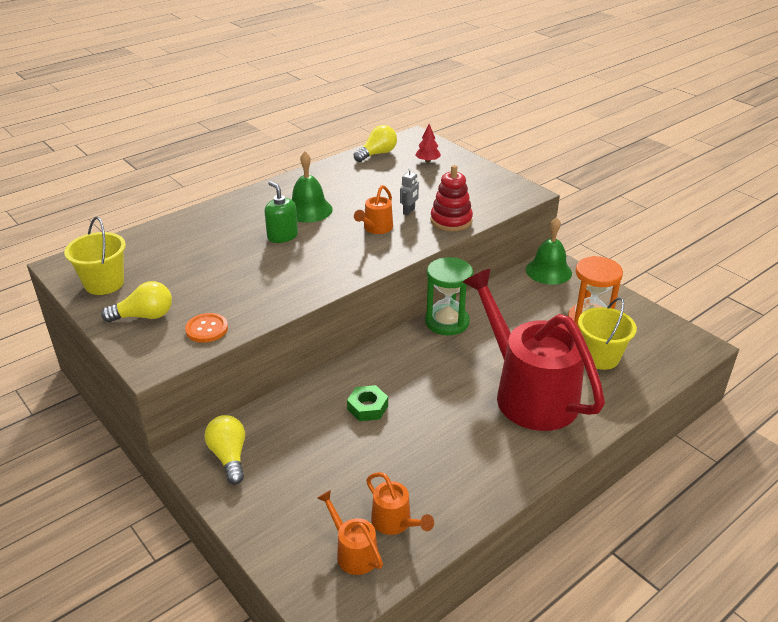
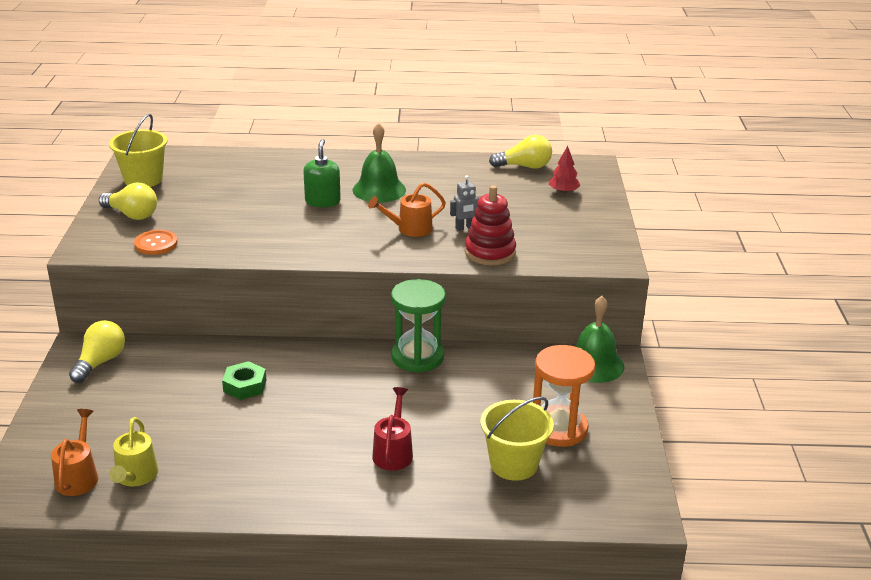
camera: 40 degrees right, 5 degrees down
(395, 523) = (135, 477): orange watering can -> yellow watering can
(527, 392) = (393, 452): red watering can -> red watering can, size x0.41

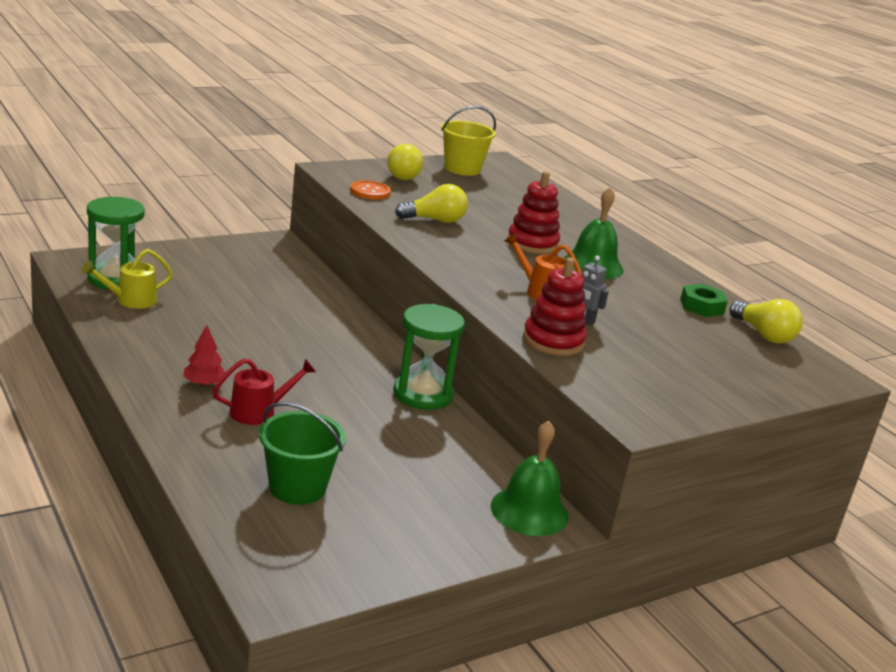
camera: 55 degrees right, 5 degrees down
(78, 476) = (115, 279): orange watering can -> green hourglass
(100, 362) = (264, 253): yellow light bulb -> yellow light bulb (435, 220)
(245, 386) = (291, 318): green nut -> green nut (702, 306)
(322, 201) = (532, 243): green soap dispenser -> red stacking toy
(514, 464) = (297, 487): yellow bucket -> green bucket
(558, 428) = (384, 506): orange hourglass -> none
(563, 192) = (745, 366): red tree -> red tree (204, 384)

